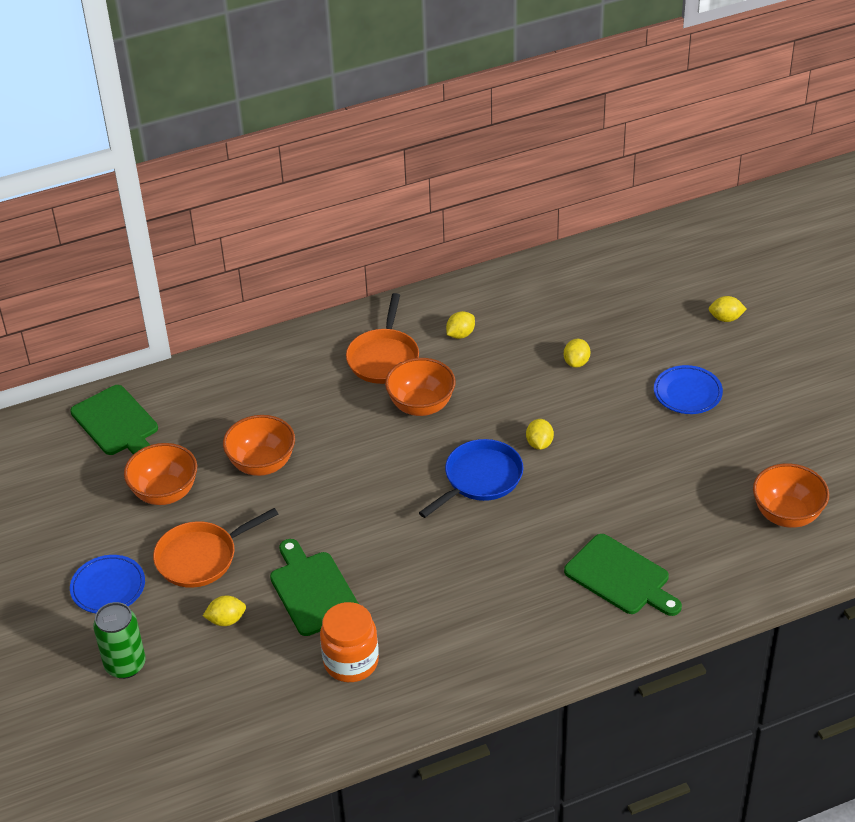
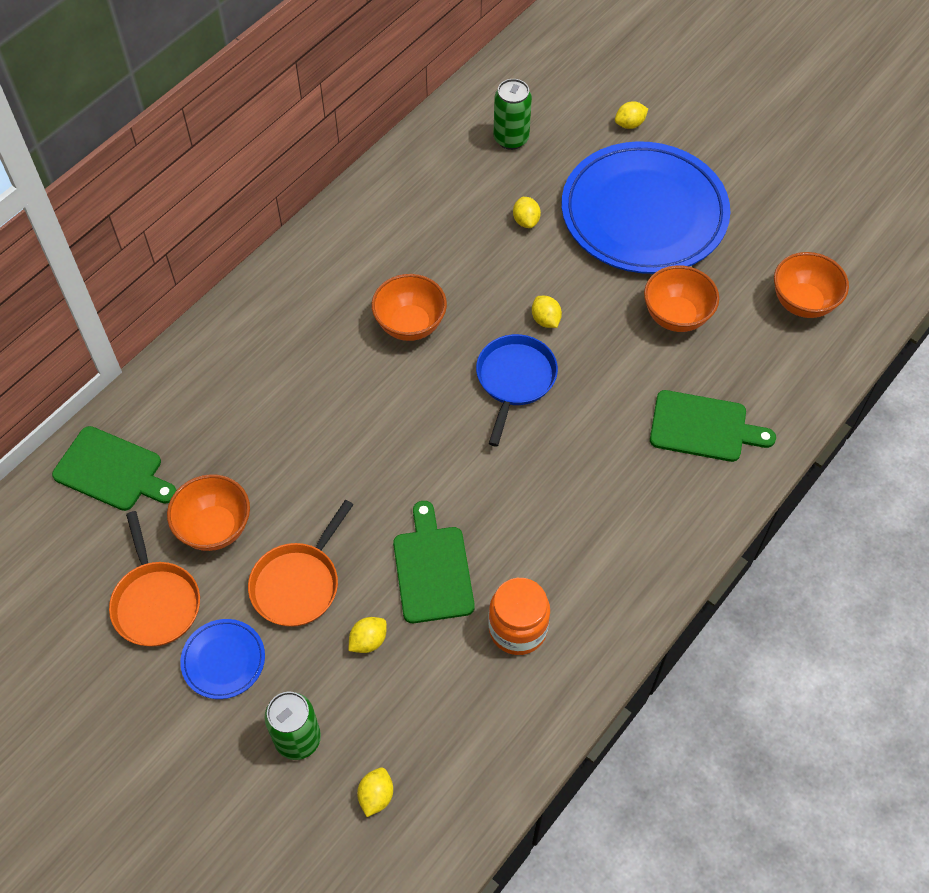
camera: 30 degrees left, 15 degrees up
(262, 464) = (294, 453): orange bowl -> orange bowl (676, 316)
(312, 590) = (432, 569): green cutting board -> green cutting board turned 45 degrees clockwise
(383, 358) = (341, 287): orange pan -> orange pan (155, 602)
(460, 334) = (399, 233): yellow lemon -> yellow lemon (376, 796)
(608, 295) = (511, 139): none -> green can
(687, 393) = (644, 213): blue plate -> blue plate, size x2.43

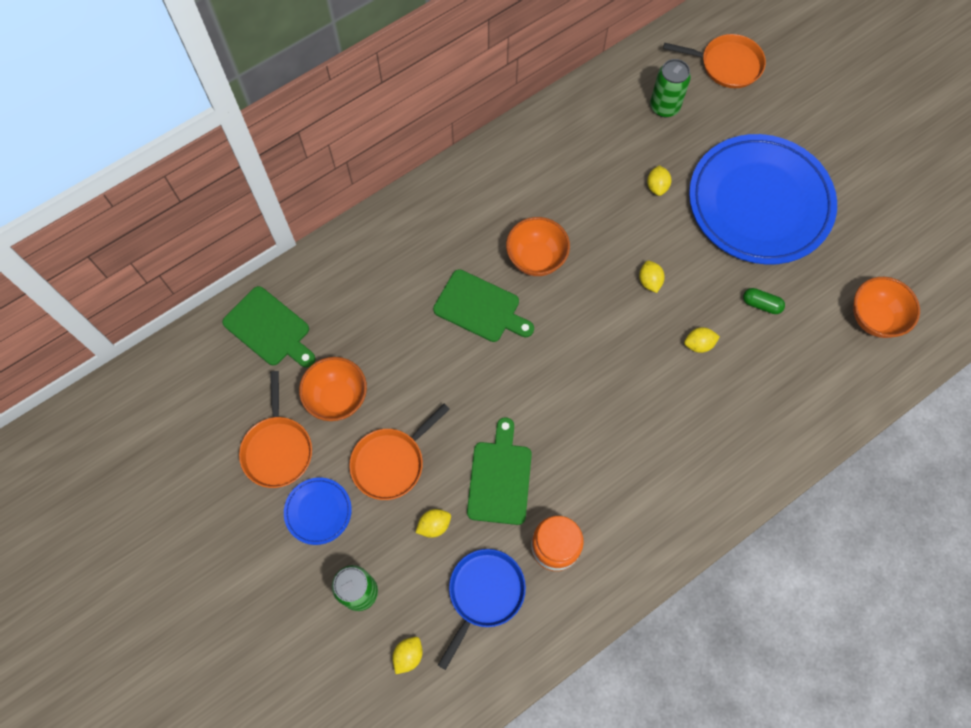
camera: 15 degrees right, 10 degrees up
(515, 380) = (609, 329): blue pan -> blue pan (484, 594)
(567, 83) = (727, 65): none -> orange pan
(629, 124) = (770, 116): yellow lemon -> yellow lemon (698, 344)
(676, 316) = (761, 304): orange bowl -> green capsule
(703, 427) = (756, 410): green cutting board -> green cutting board (480, 307)

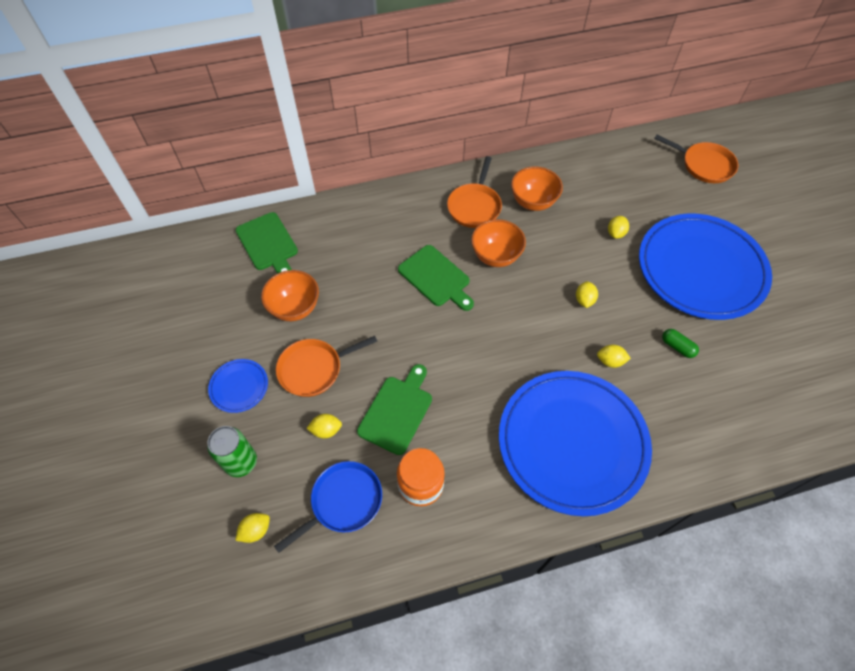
camera: 20 degrees right, 10 degrees down
(277, 449) = (231, 330): orange pan -> orange pan (474, 206)
(664, 107) = (642, 180): green can -> none
(689, 448) = (572, 443): none -> blue plate
(874, 318) = (780, 390): orange bowl -> orange bowl (533, 202)

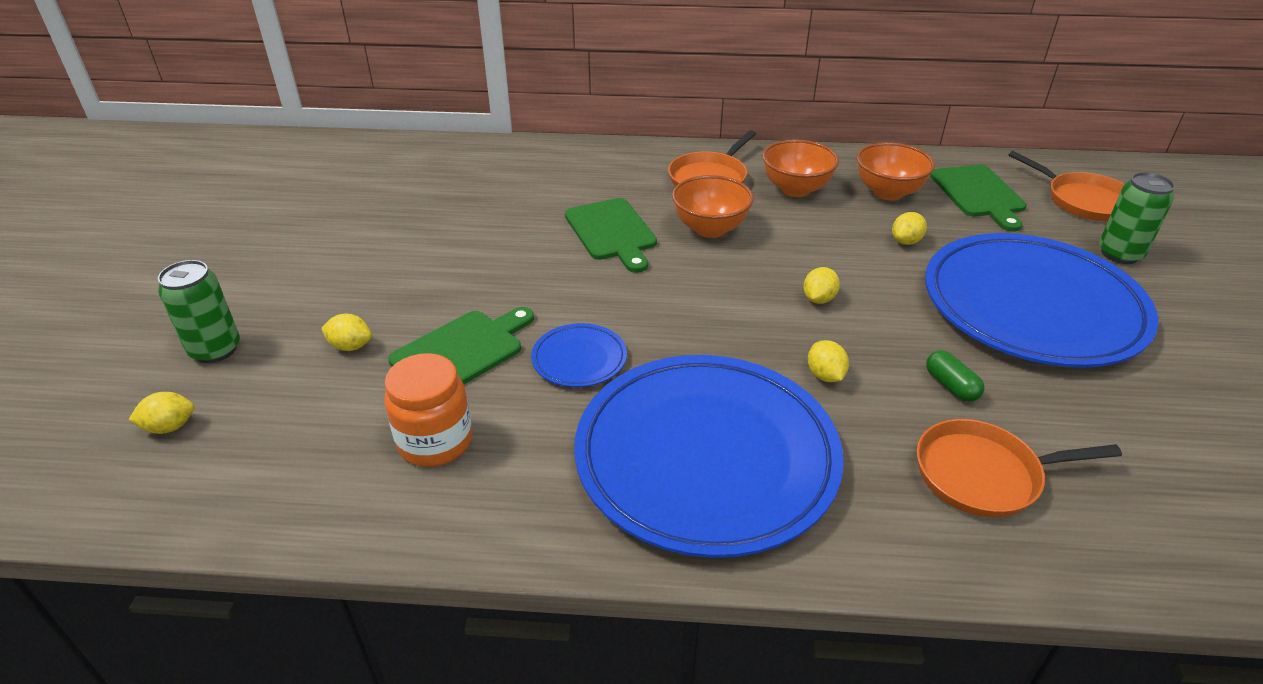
camera: 20 degrees right, 20 degrees down
(239, 387) = (278, 277): blue plate -> blue plate (579, 359)
(268, 244) = (421, 161): green cutting board -> green cutting board (979, 194)
(295, 308) = (407, 221): orange bowl -> orange bowl (888, 192)
(314, 369) = (384, 282): orange pan -> orange pan (983, 474)
(343, 502) = (310, 430): blue pan -> none
(610, 361) = (825, 375): yellow lemon -> yellow lemon turned 45 degrees clockwise
(735, 209) = (1119, 254): none -> green can

